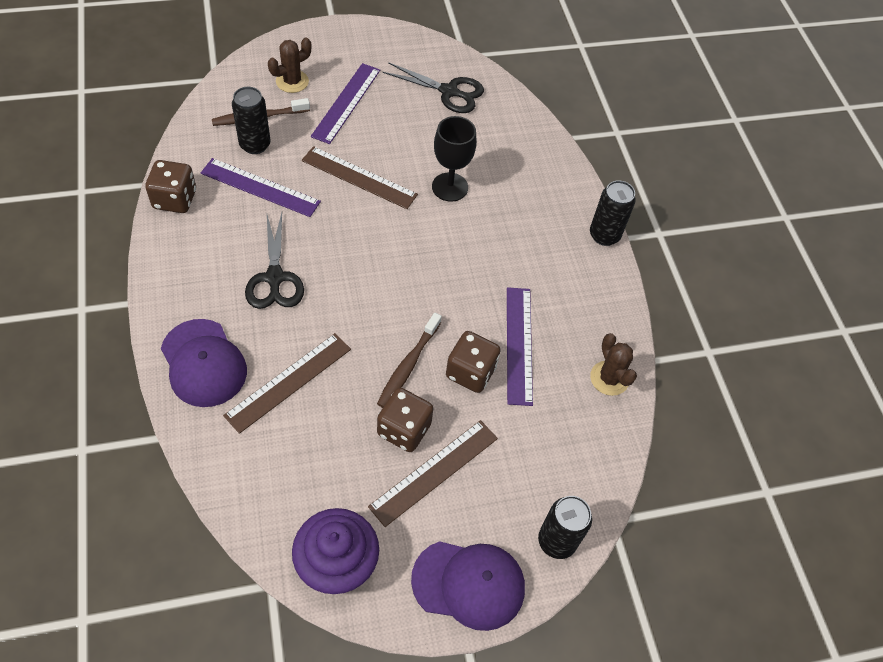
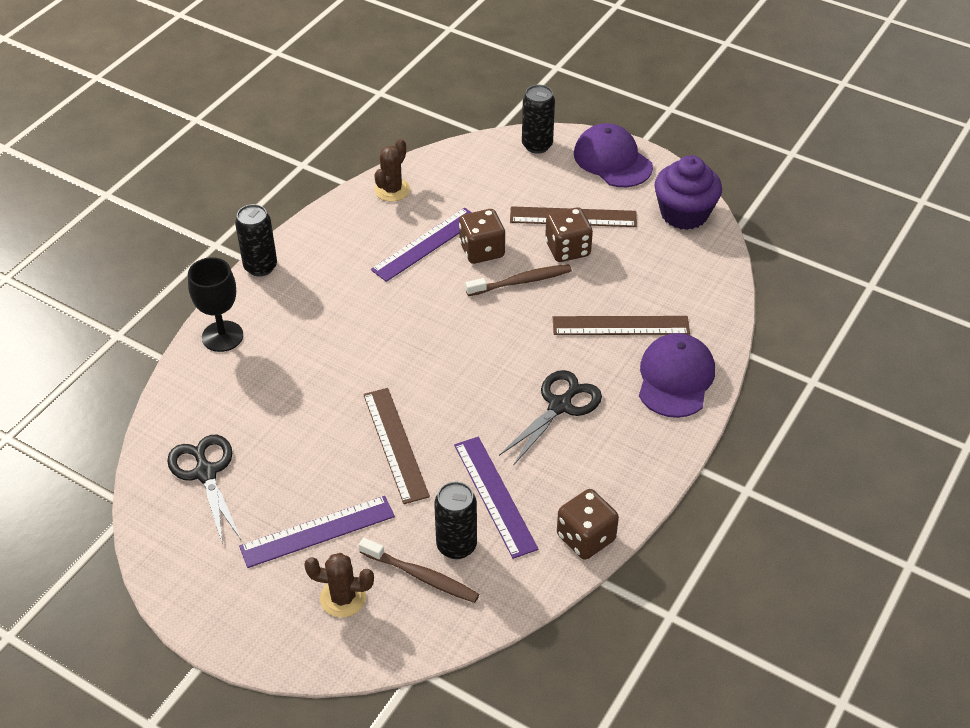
camera: 130 degrees left, 10 degrees down
(450, 187) = (328, 383): black goblet -> black goblet (222, 336)

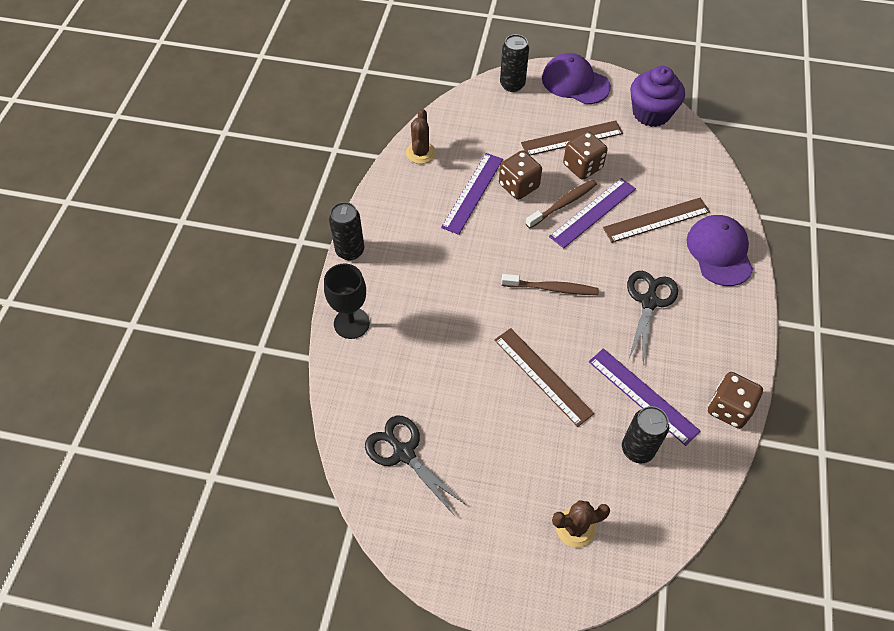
camera: 20 degrees left, 10 degrees up
(317, 532) = (523, 475): purple ruler -> purple ruler (593, 212)
(421, 576) = (625, 486): brown toothbrush -> brown toothbrush (551, 288)

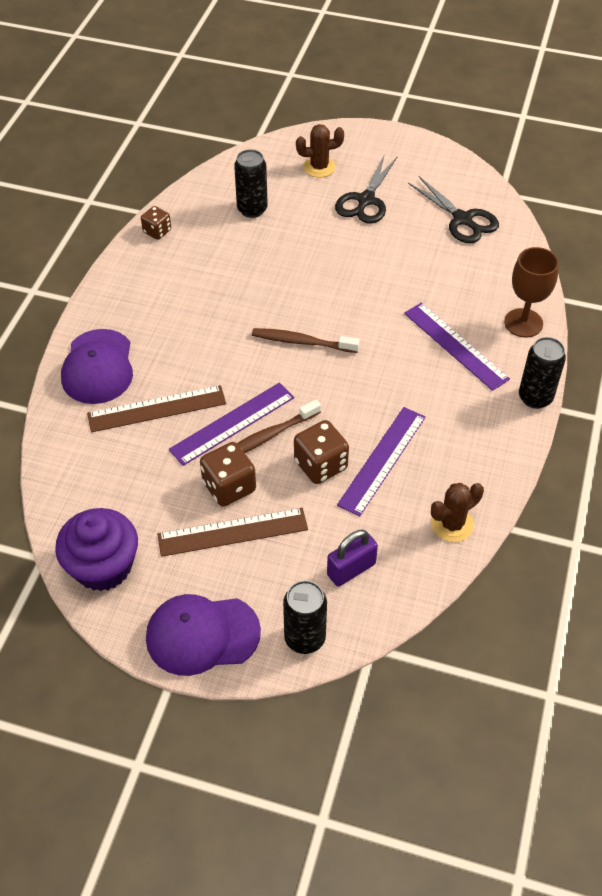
camera: 175 degrees left, 5 degrees down
(351, 323) = (523, 323): black goblet -> brown goblet
(420, 153) = (452, 524): brown cactus -> brown cactus turned 45 degrees clockwise
(488, 122) = (351, 569): none -> purple padlock
(543, 376) = (327, 266): brown ruler -> none
(575, 82) = (202, 635): purple cap -> purple cap turned 135 degrees clockwise
(643, 395) = (234, 245): purple ruler -> purple ruler (455, 346)
(649, 301) = (199, 322): black scissors -> black scissors (365, 200)
(729, 408) = (157, 231): brown dice -> brown dice, size x0.63

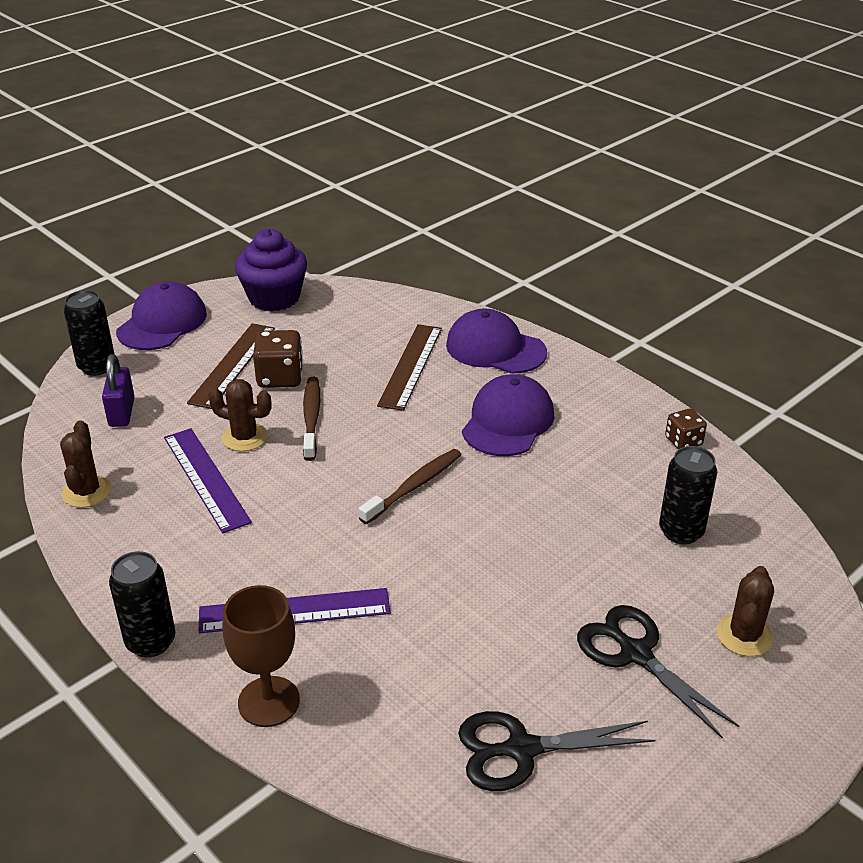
camera: 120 degrees right, 15 degrees down
(193, 323) = (508, 421): none -> purple cap
(232, 423) = (349, 402): purple ruler -> none
(320, 465) = (244, 437): brown dice -> brown cactus

